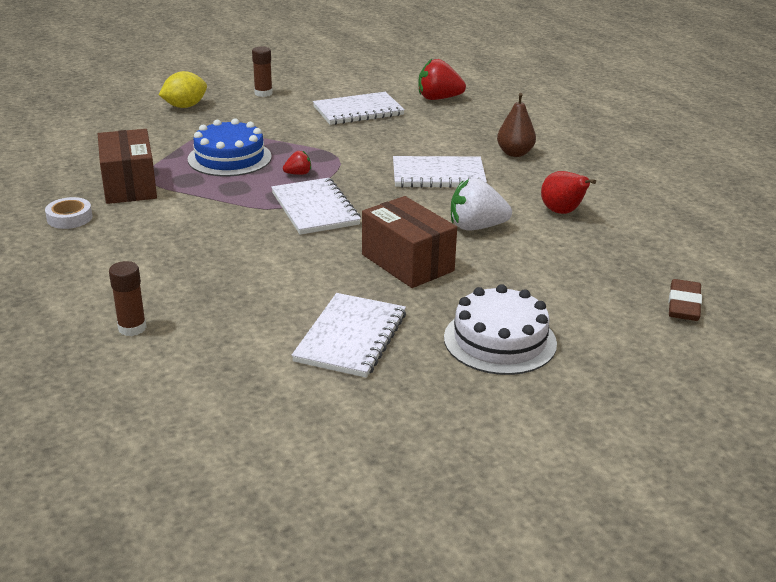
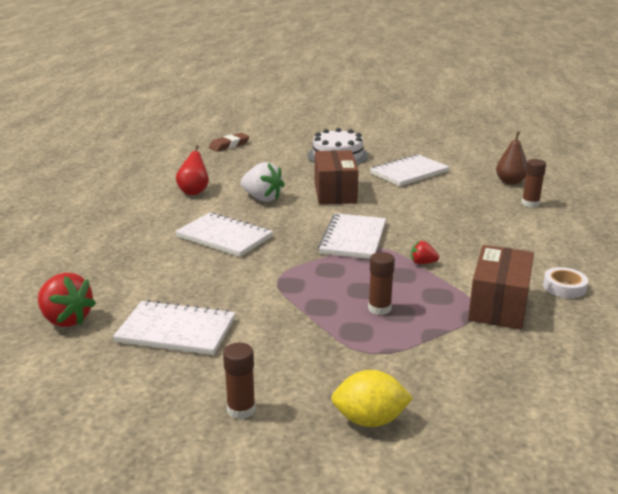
camera: 145 degrees left, 5 degrees down
(229, 158) = (379, 308): blue cake -> brown glue stick
(298, 174) = (333, 271): red strawberry -> red strawberry (422, 263)
(515, 153) = (133, 236): brown pear -> brown pear (510, 182)

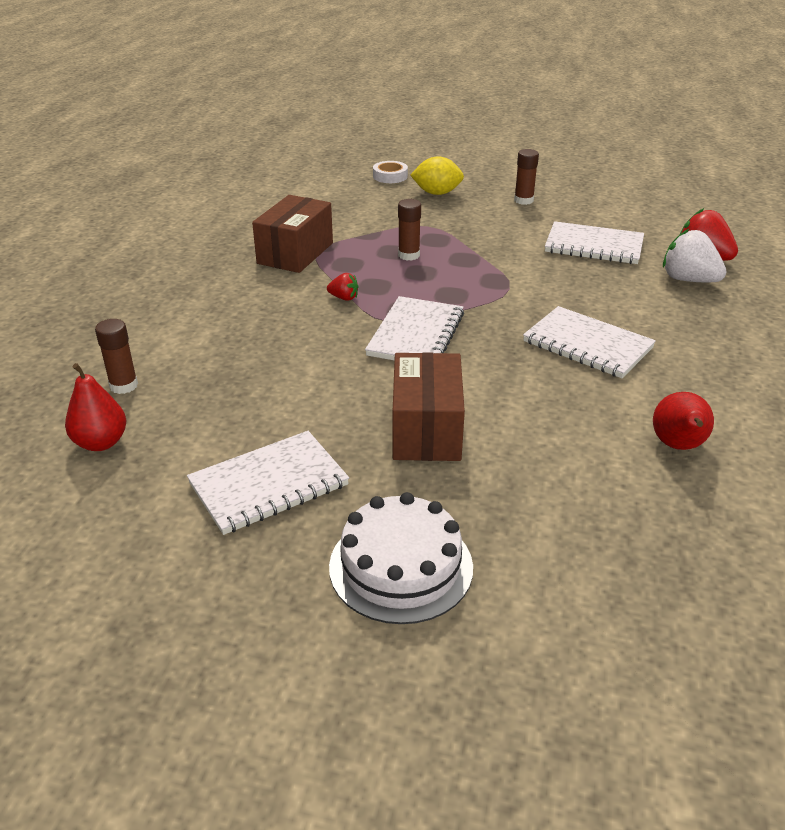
camera: 175 degrees left, 10 degrees up
(229, 145) = (682, 644): brown eraser -> none
(262, 198) = (551, 421): white strawberry -> white strawberry (688, 280)
(510, 182) = (101, 443): brown pear -> red pear
(564, 287) = (215, 266): white tape -> white tape (390, 176)

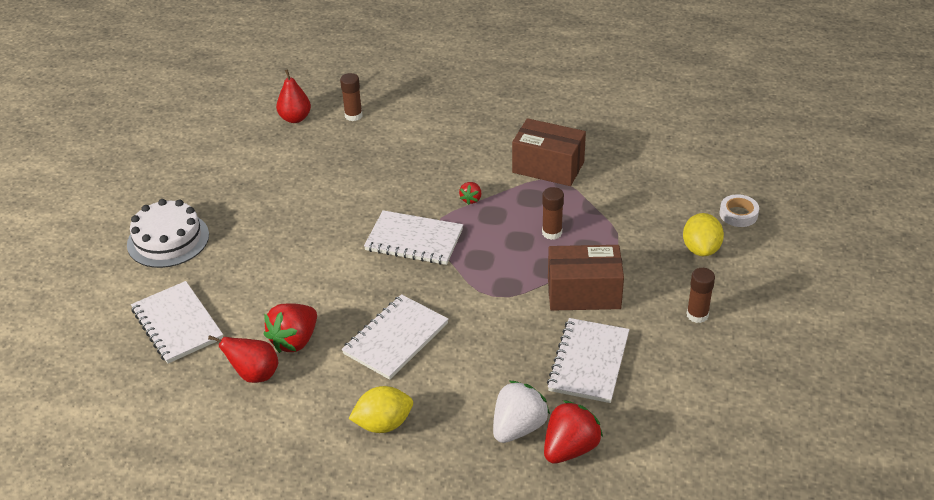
camera: 90 degrees right, 5 degrees up
(268, 484) = (246, 185): white notebook -> white notebook (177, 324)
(426, 429) = (291, 247): brown box -> brown box (584, 293)
(609, 417) = (294, 341): none -> red strawberry
(717, 351) = (383, 424): none -> yellow lemon

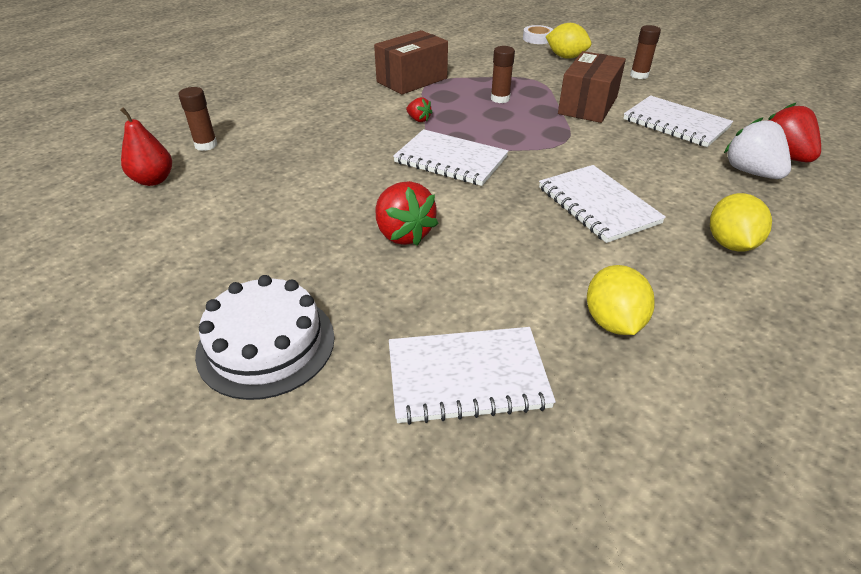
camera: 65 degrees left, 0 degrees up
(254, 375) = (613, 322): red pear -> yellow lemon
(294, 341) = (564, 274): red strawberry -> red strawberry (403, 234)
(414, 240) = (450, 160): white notebook -> white notebook turned 75 degrees clockwise

